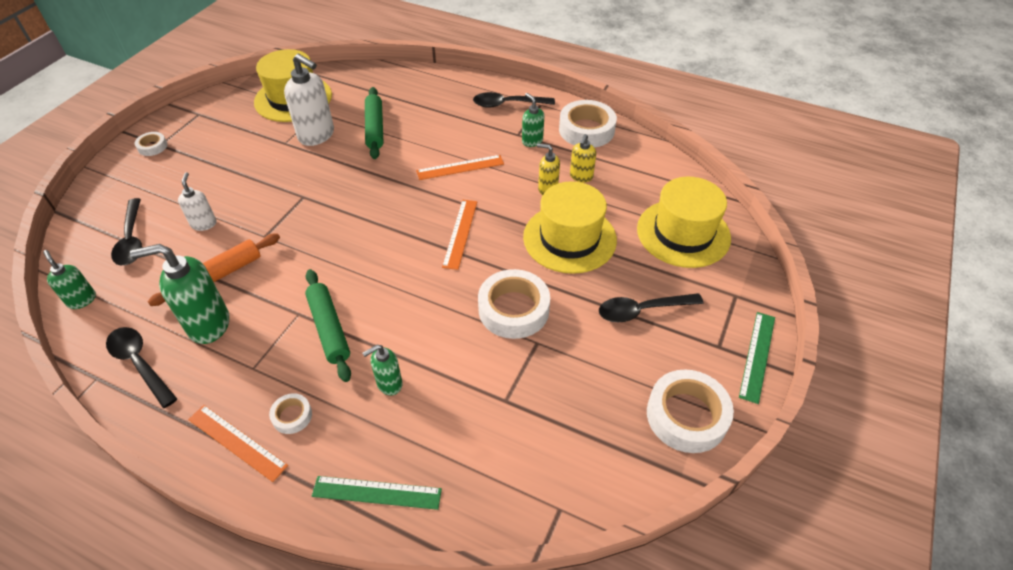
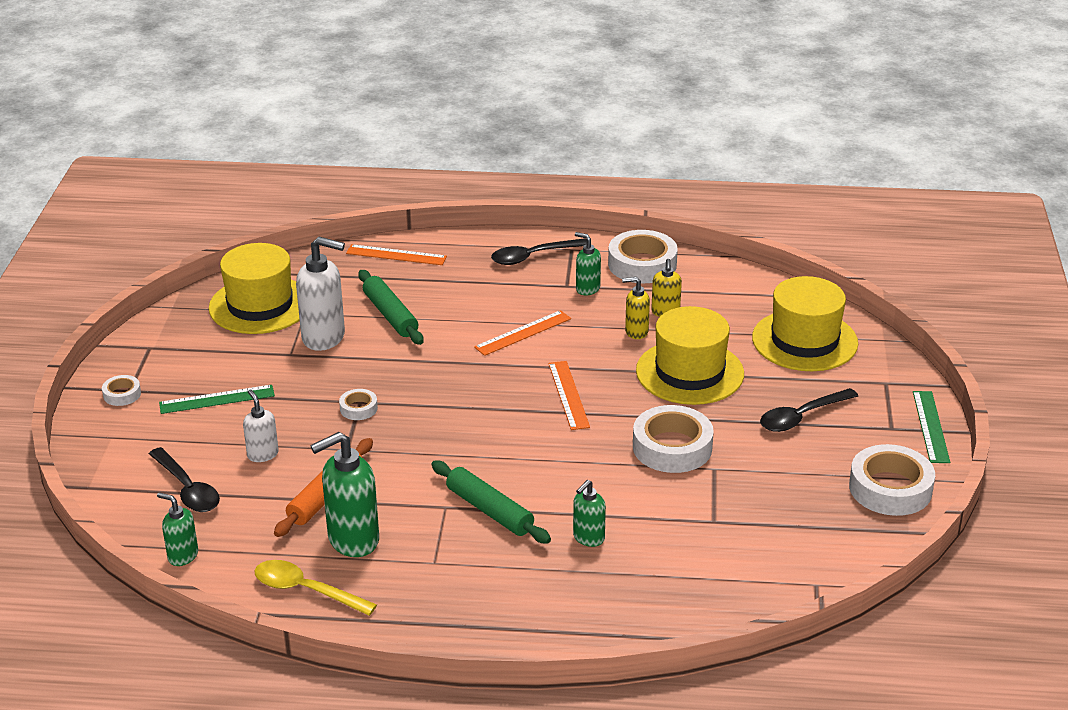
camera: 20 degrees left, 15 degrees down
(140, 364) = (306, 590): black spoon -> yellow spoon
(237, 442) = (469, 621): orange ruler -> orange ruler (396, 255)
(292, 416) = (508, 587): white tape -> white tape (358, 408)
(377, 493) = (638, 619): green ruler -> green ruler (217, 399)

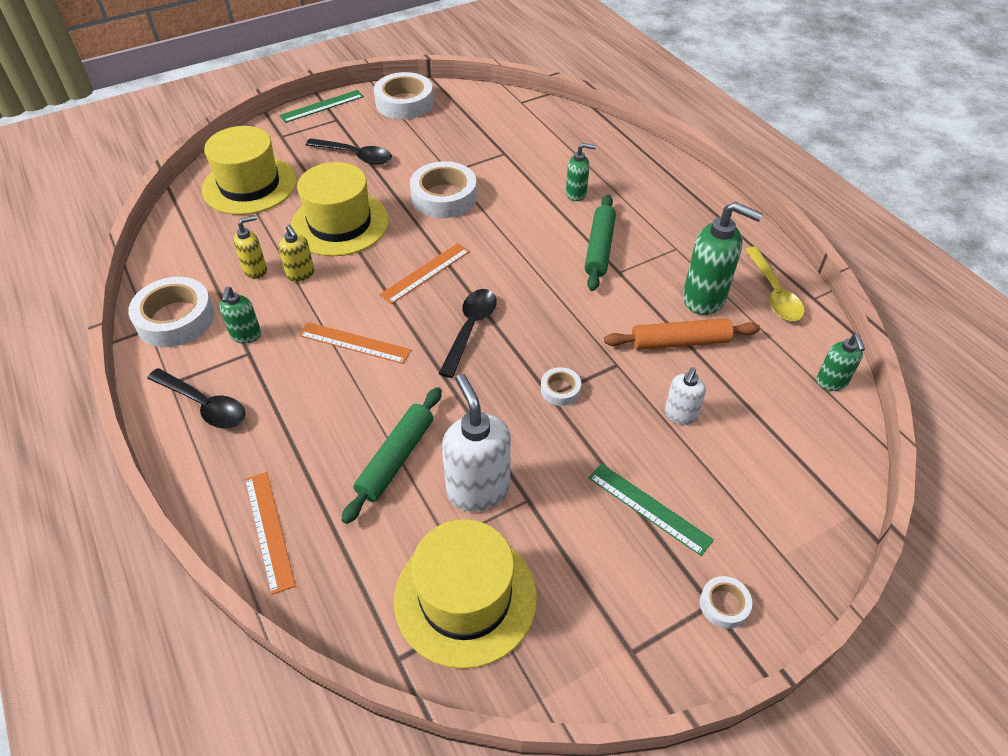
camera: 125 degrees left, 15 degrees up
(187, 489) = (771, 436): black spoon -> black spoon (470, 329)

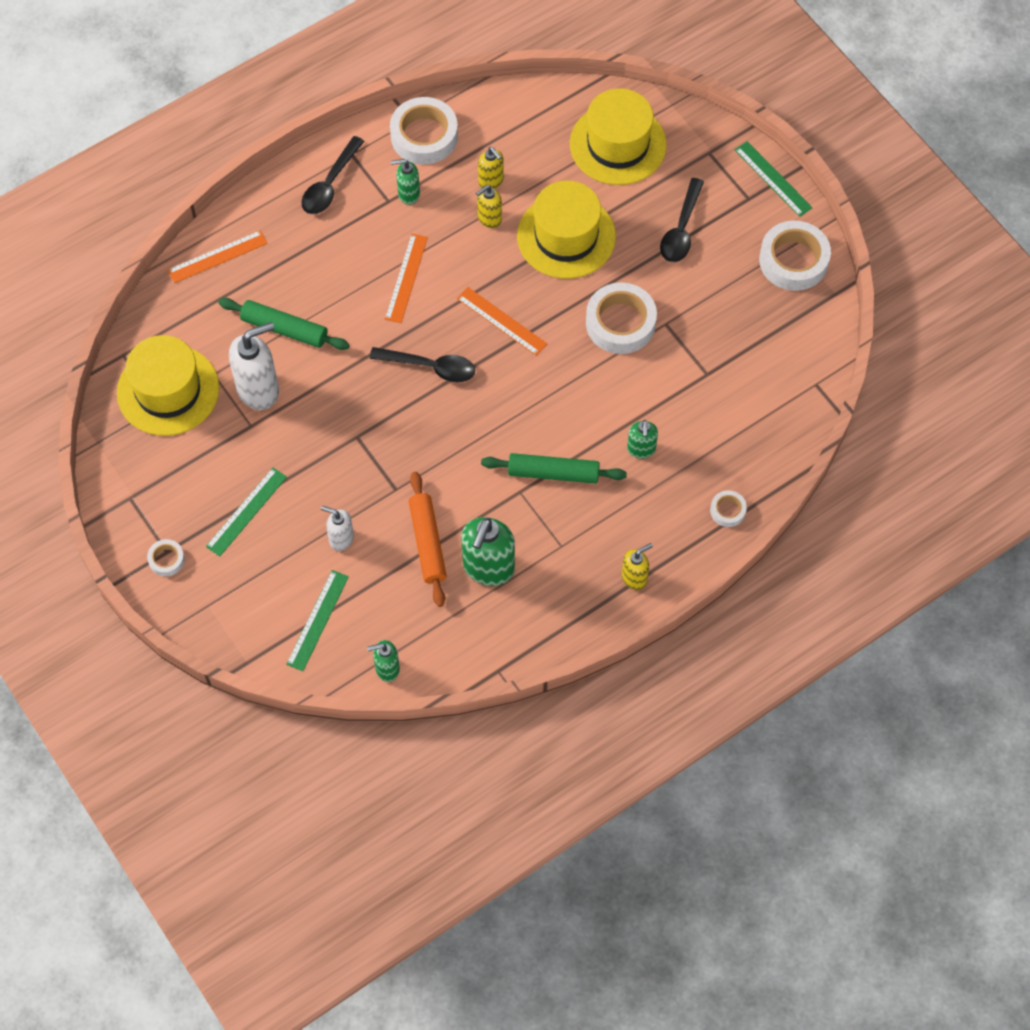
camera: 85 degrees right, 15 degrees up
(560, 390) = (363, 444): white tape -> white tape (727, 510)
(704, 206) = (634, 578): none -> yellow soap dispenser
(773, 292) = (502, 633): yellow spoon -> none
(785, 441) = (317, 620): none -> green ruler

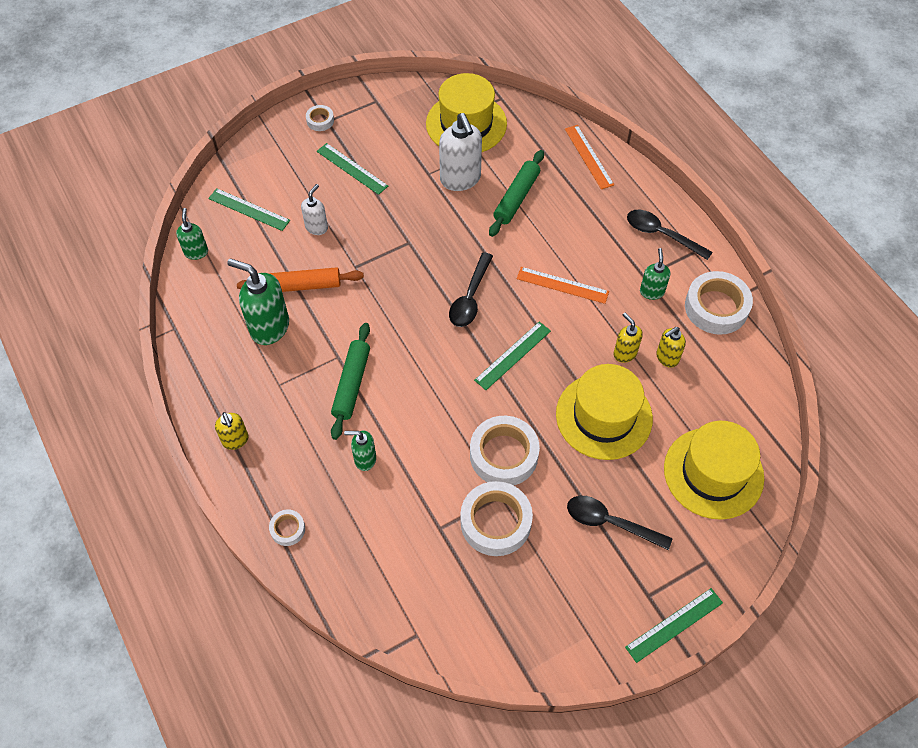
camera: 95 degrees right, 5 degrees down
(501, 321) = (513, 355): orange ruler -> green ruler
(793, 260) = (569, 632): white tape -> white tape (495, 522)

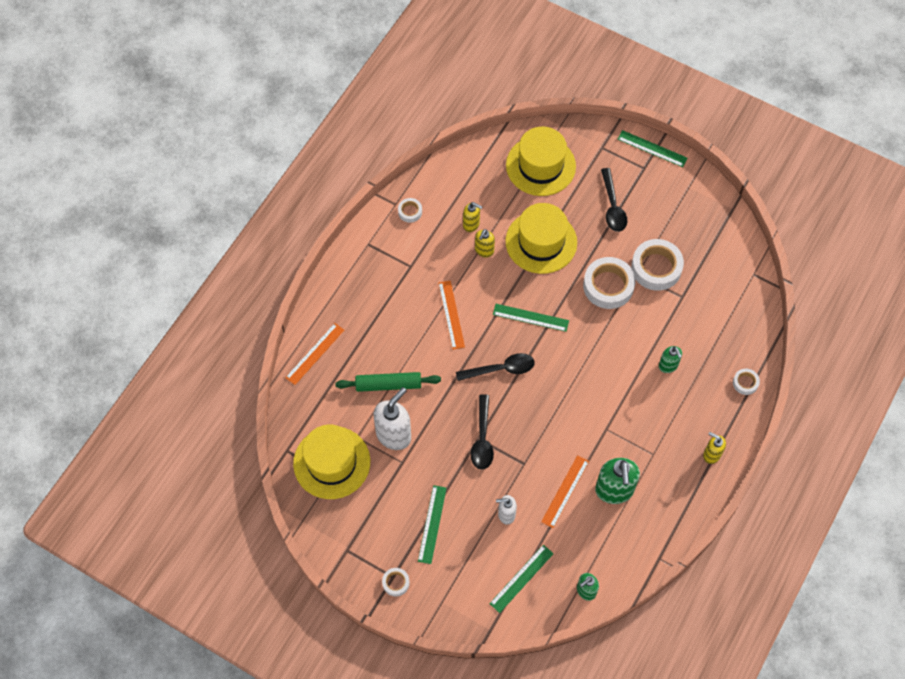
camera: 120 degrees left, 5 degrees up
(235, 440) = (711, 454): yellow soap dispenser -> yellow soap dispenser turned 90 degrees counterclockwise
(249, 209) = (521, 578): green ruler -> green ruler turned 45 degrees clockwise
(301, 286) = (565, 491): orange rolling pin -> orange ruler
(351, 384) = (621, 407): green rolling pin -> none
(651, 291) = (421, 256): green soap dispenser -> none
(662, 235) = (364, 270): black spoon -> black spoon (482, 438)
(716, 307) = (410, 212): white tape -> white tape, size x0.49

